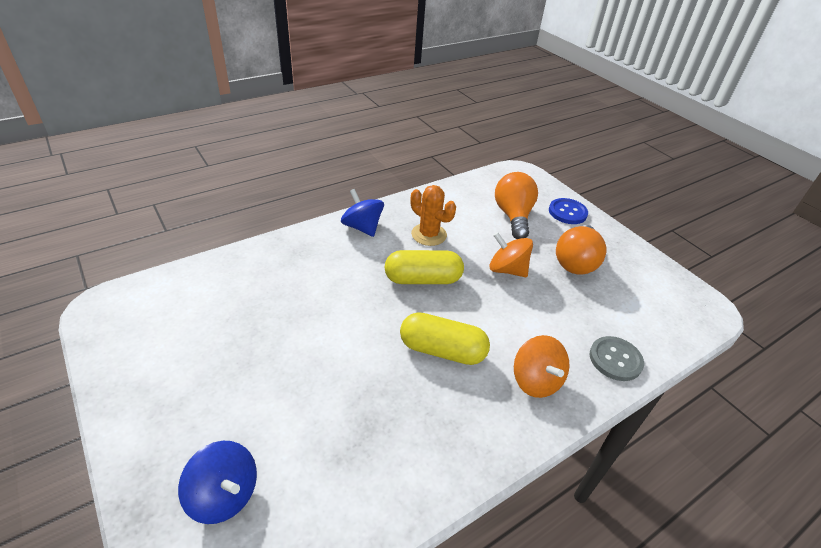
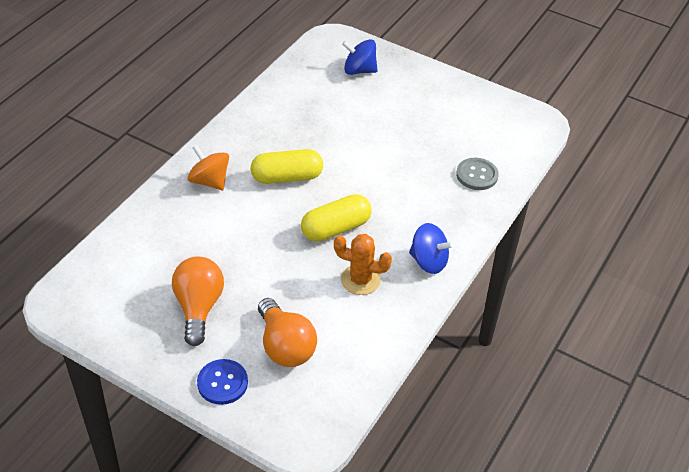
camera: 155 degrees right, 5 degrees up
(507, 270) = (265, 269): orange spinning top -> none
(615, 359) = (149, 218): grey button -> grey button (477, 175)

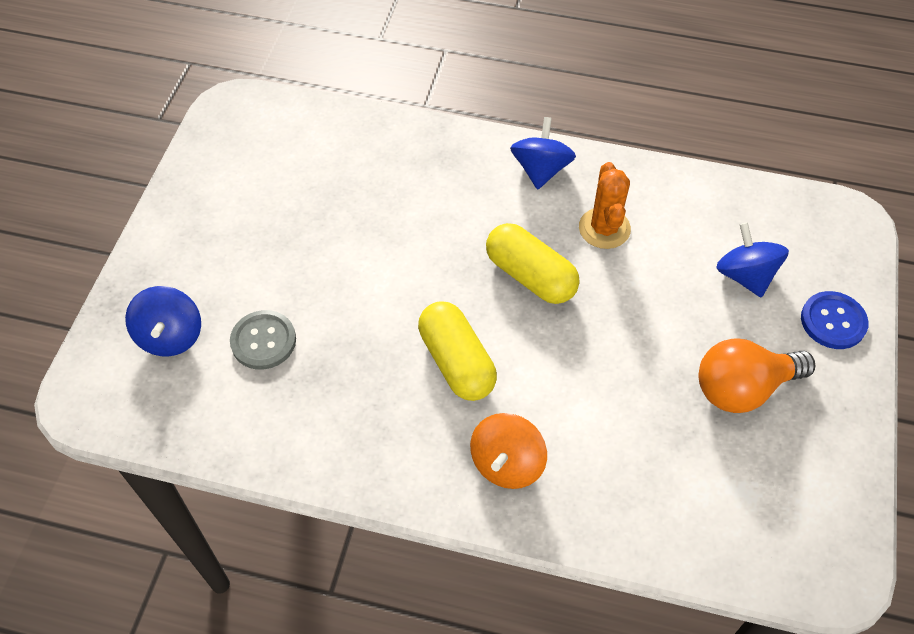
camera: 105 degrees left, 10 degrees up
(285, 346) = (745, 275): orange light bulb -> blue spinning top
(477, 175) = (367, 151): grey button -> grey button (263, 341)

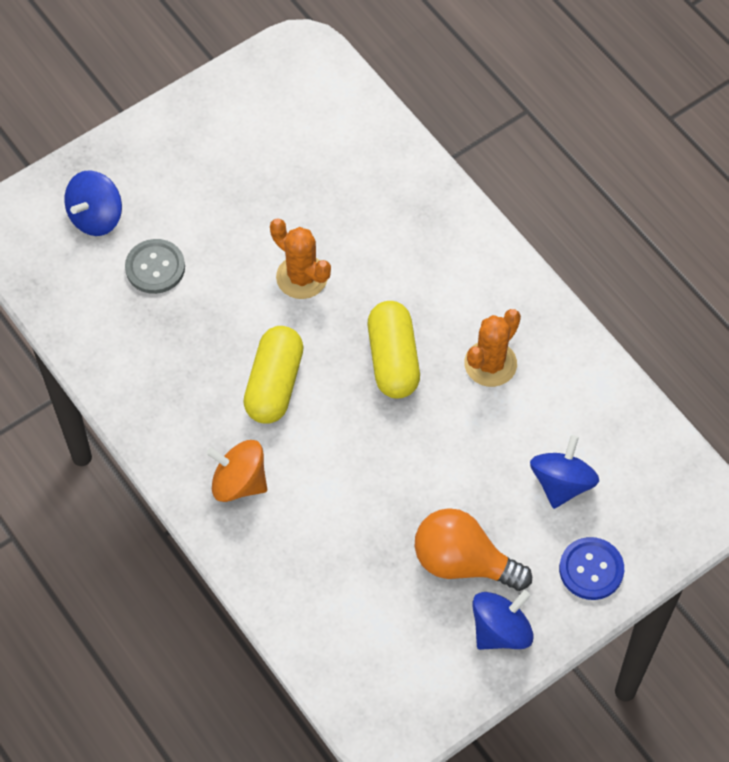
camera: 40 degrees right, 5 degrees up
(396, 265) = (302, 277): none -> orange cactus
(507, 463) = (239, 482): orange spinning top -> orange spinning top turned 45 degrees clockwise
(541, 170) = (491, 278): blue spinning top -> blue spinning top (501, 630)

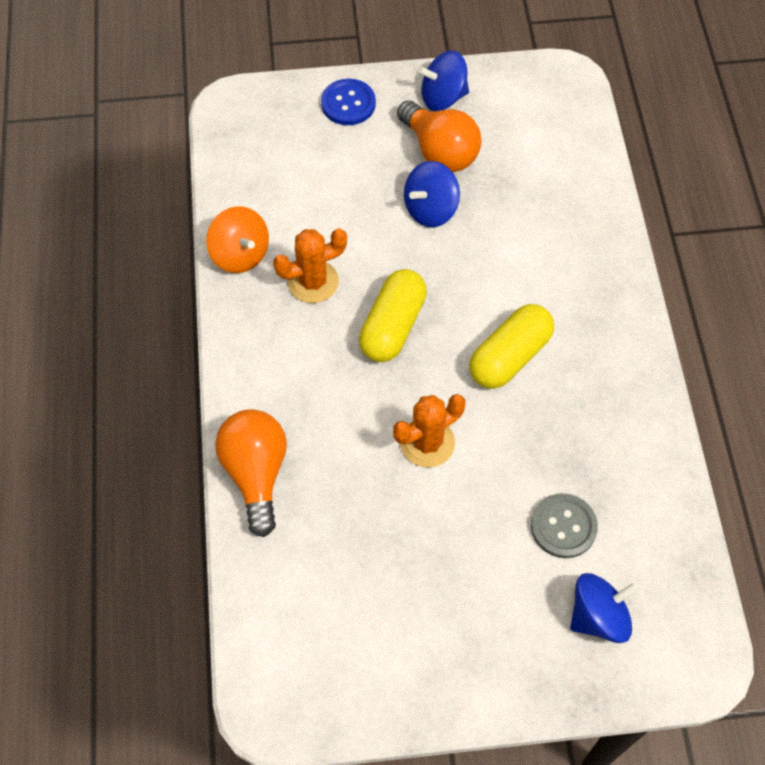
camera: 150 degrees left, 0 degrees up
(239, 482) = (585, 291): orange spinning top -> orange spinning top (240, 254)
(302, 277) = (427, 443): orange cactus -> orange cactus turned 75 degrees clockwise
(422, 187) = (256, 473): none -> orange light bulb
(561, 483) = (325, 168): blue spinning top -> blue spinning top (430, 209)

